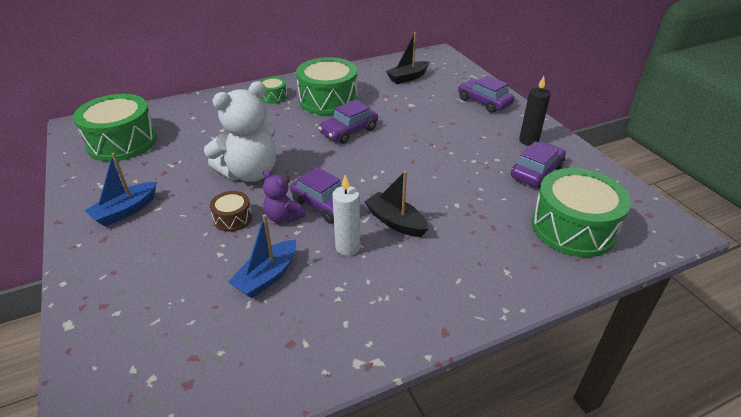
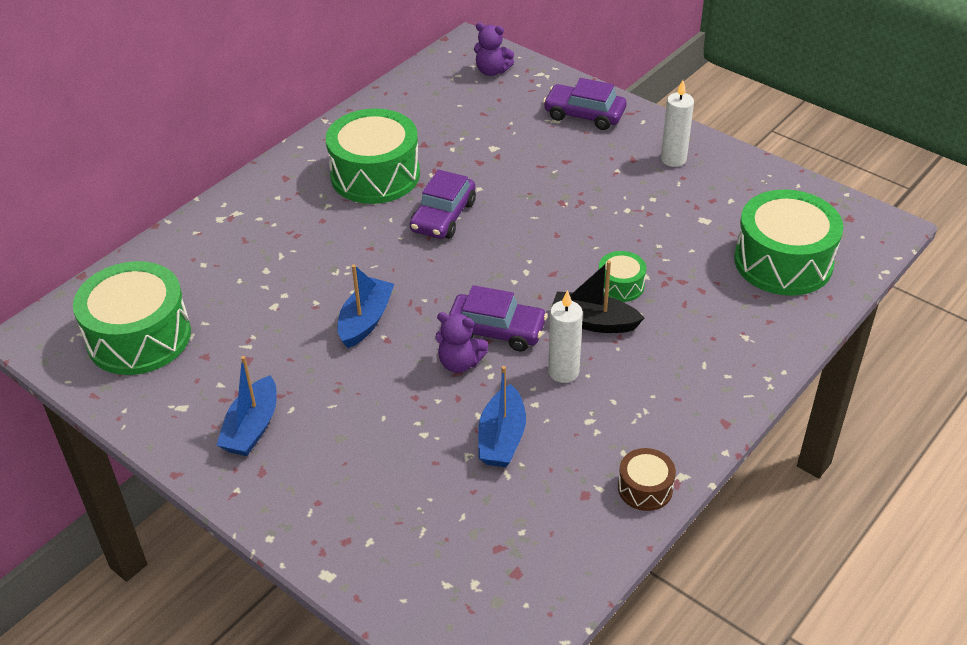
camera: 25 degrees left, 5 degrees up
(233, 218) = (400, 387): brown drum -> brown drum (645, 488)
(250, 173) = (365, 320): white teddy bear -> blue boat
(273, 96) = (291, 193): green drum -> green drum (620, 285)
(408, 77) = (456, 102): black boat -> none
(442, 68) = (492, 71): none -> purple teddy bear
(528, 140) = (673, 159): black candle -> white candle
(536, 172) = (707, 202): purple car -> none

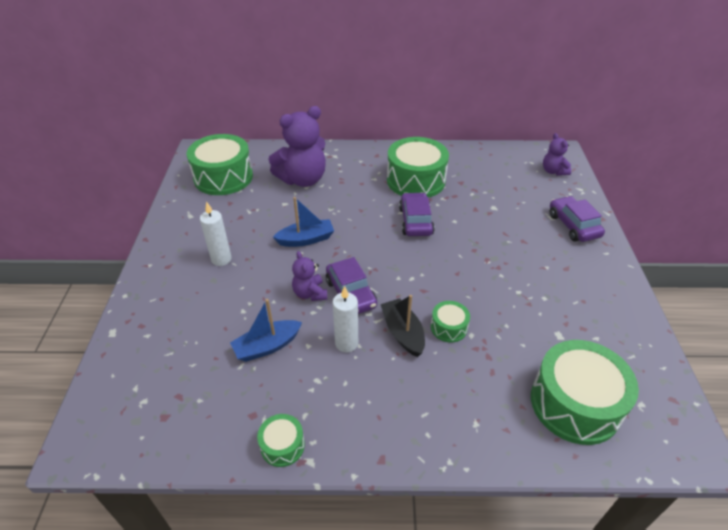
camera: 50 degrees right, 0 degrees up
(247, 265) = (303, 179): none -> purple teddy bear
(252, 427) = (195, 245): blue boat -> none
(443, 216) = (415, 221): purple car -> purple car turned 105 degrees clockwise
(645, 488) = (282, 445): brown drum -> green drum
(673, 159) = (593, 287): white candle -> white candle (221, 259)

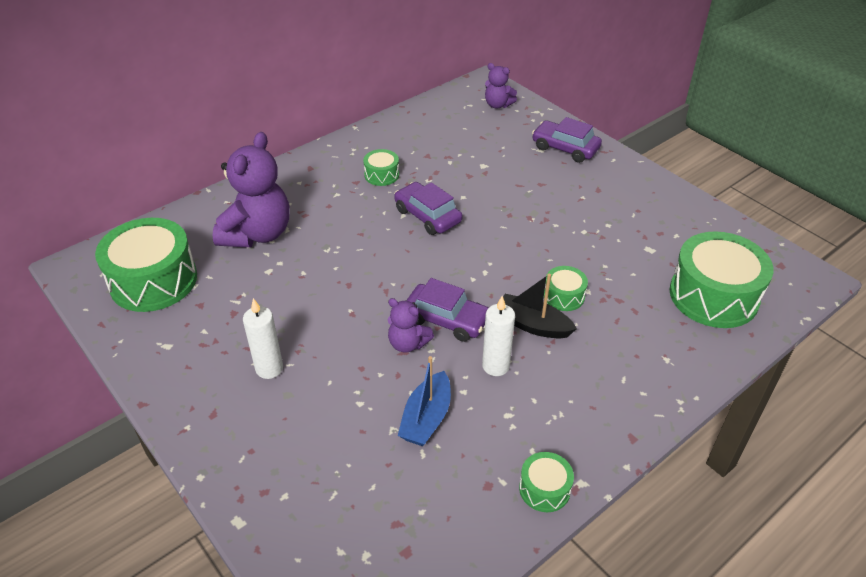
camera: 40 degrees left, 0 degrees up
(306, 239) = (339, 294): blue boat -> none
(416, 180) = (381, 175): green drum -> green drum, size x0.47

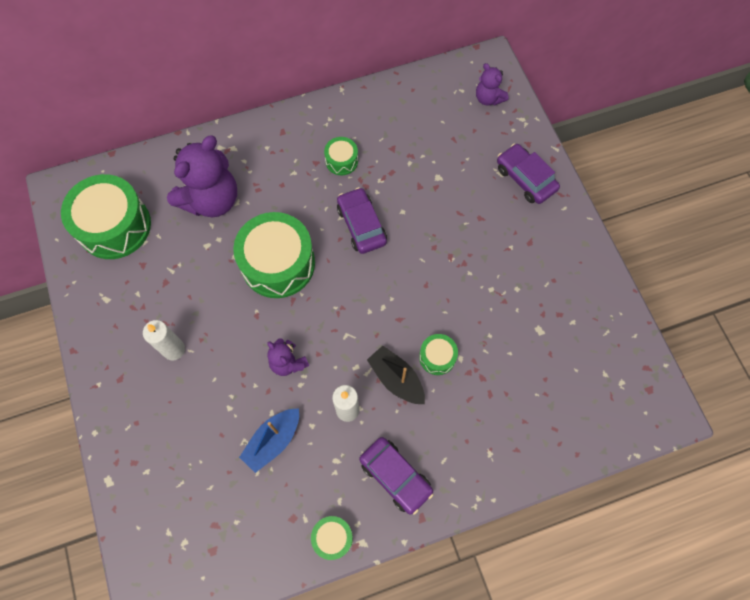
camera: 20 degrees right, 25 degrees up
(447, 319) = (329, 348): purple car -> purple car (395, 476)
(713, 296) = (567, 402): green drum -> green drum (278, 263)

